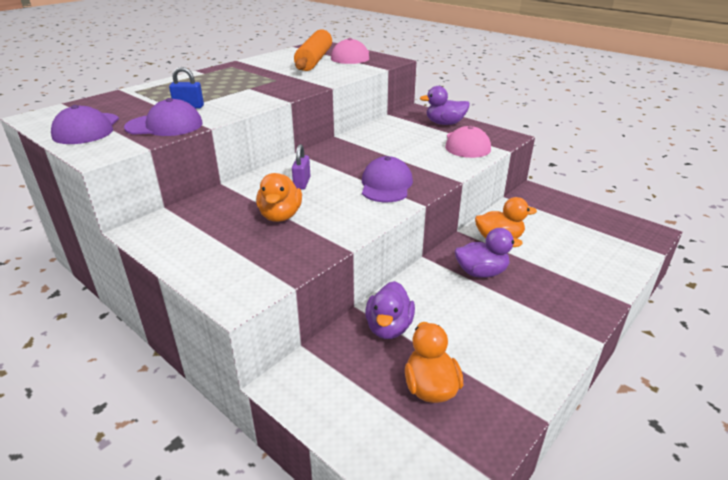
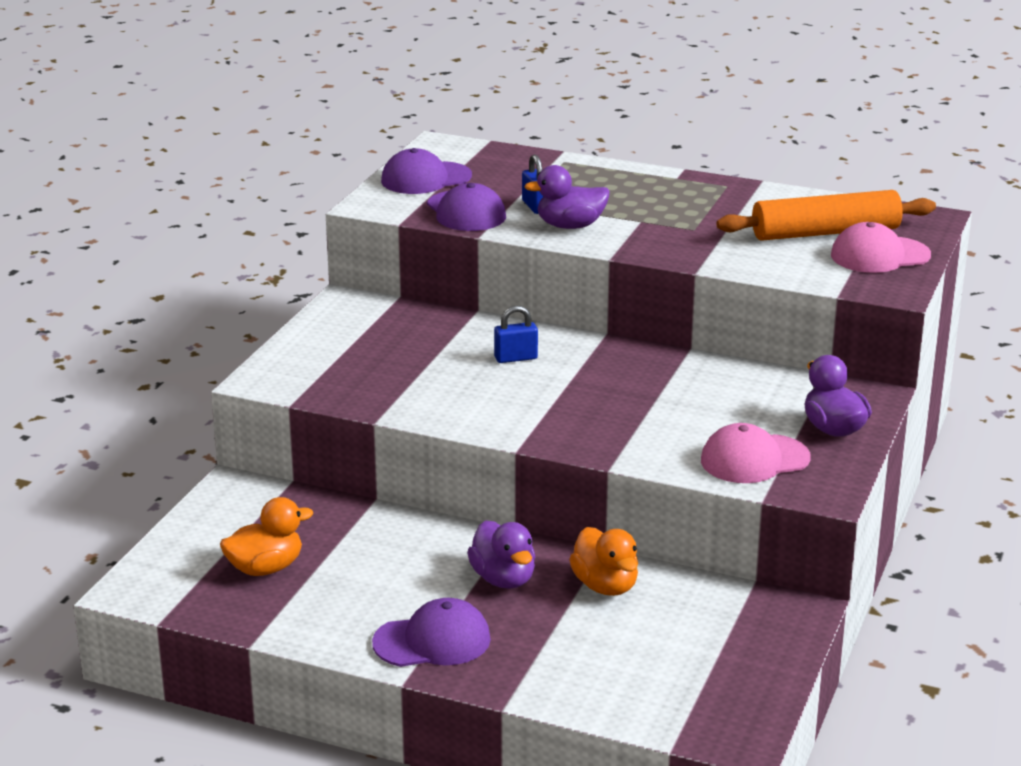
camera: 70 degrees right, 5 degrees down
(280, 216) = (424, 364): orange duck -> none
(302, 183) = (516, 358): purple padlock -> blue padlock
(386, 185) = (554, 415): purple cap -> purple cap (432, 641)
(389, 327) = (349, 527): purple duck -> purple duck (570, 226)

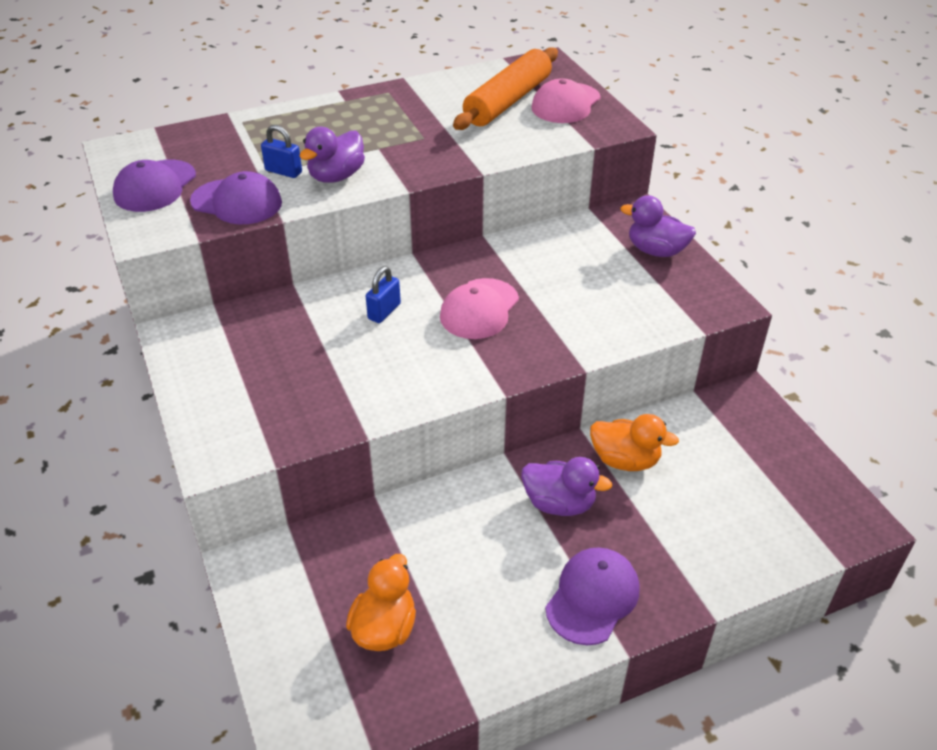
camera: 45 degrees left, 15 degrees up
(754, 459) = (652, 303): pink cap -> pink cap (479, 309)

